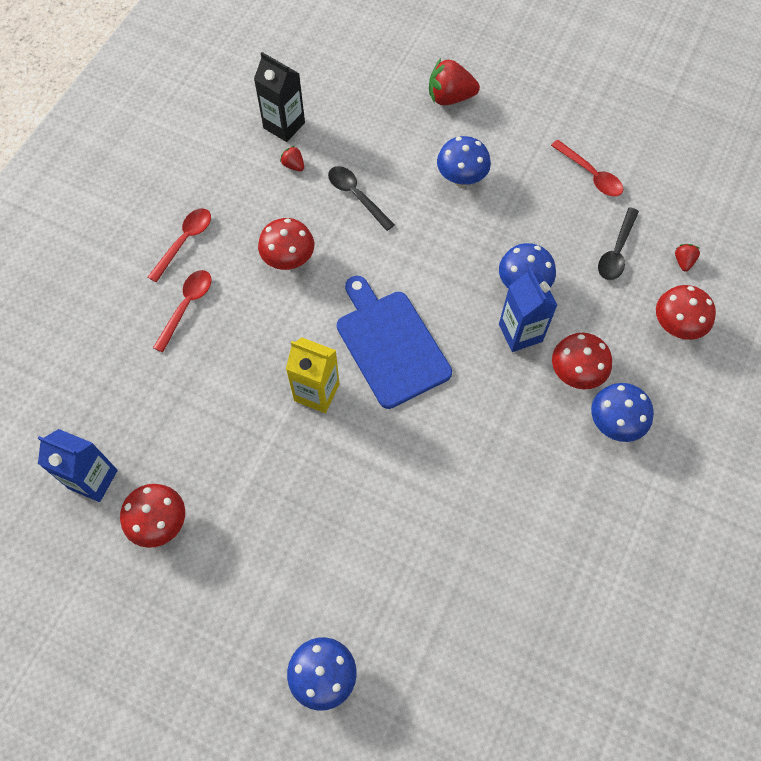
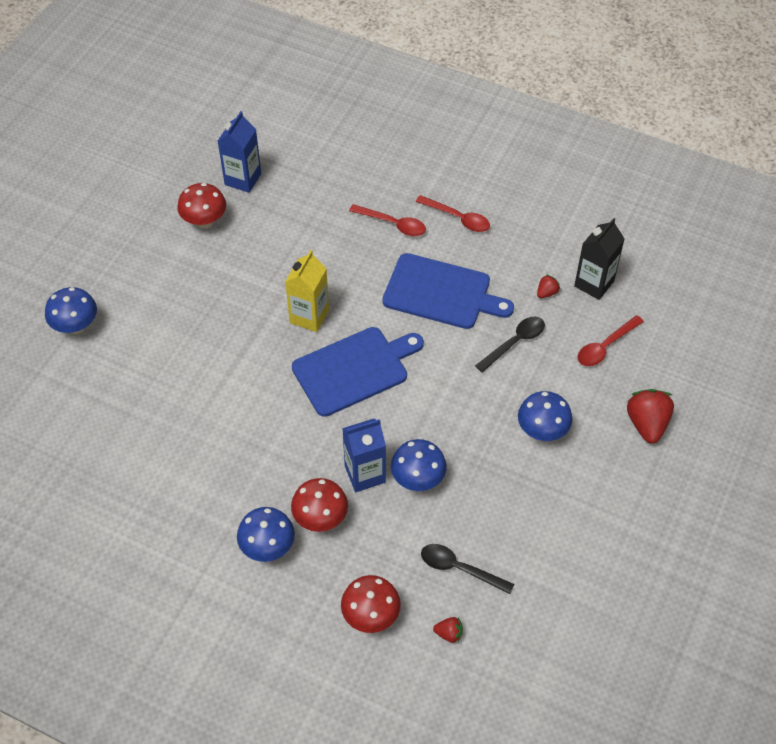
camera: 90 degrees right, 10 degrees down
(289, 260) = (441, 292): red mushroom -> blue cutting board
(591, 175) = (556, 553): red spoon -> red spoon (605, 347)

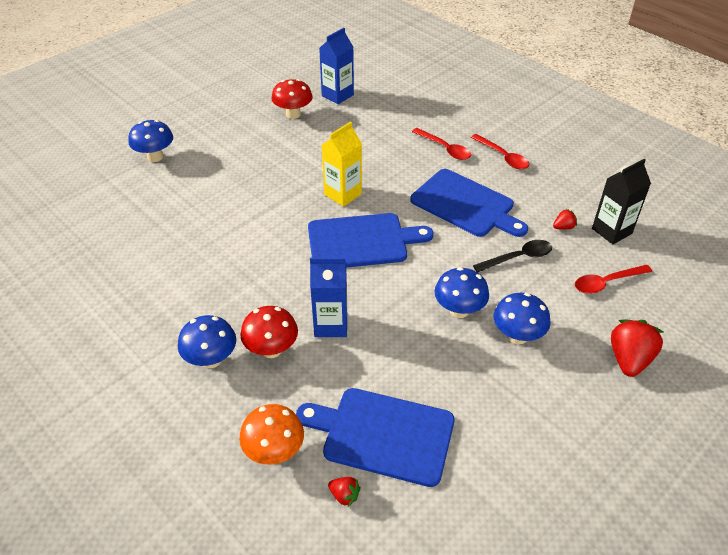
camera: 20 degrees right, 10 degrees down
(371, 616) = (274, 451): red mushroom -> orange mushroom
(418, 479) = (378, 343): blue mushroom -> blue mushroom (459, 310)
(459, 568) = (383, 435): black spoon -> blue cutting board

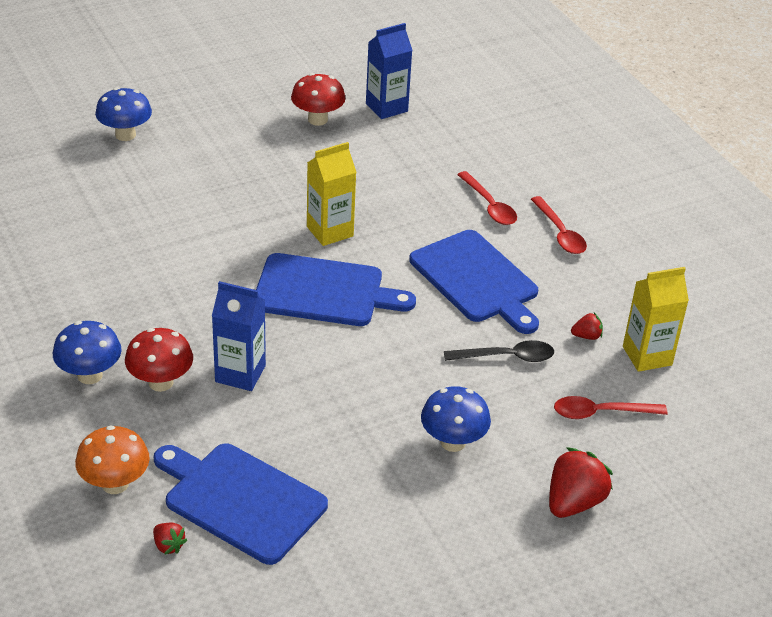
camera: 15 degrees right, 5 degrees down
(459, 310) = (399, 397): blue mushroom -> none
(611, 231) = (647, 356): black carton -> yellow carton

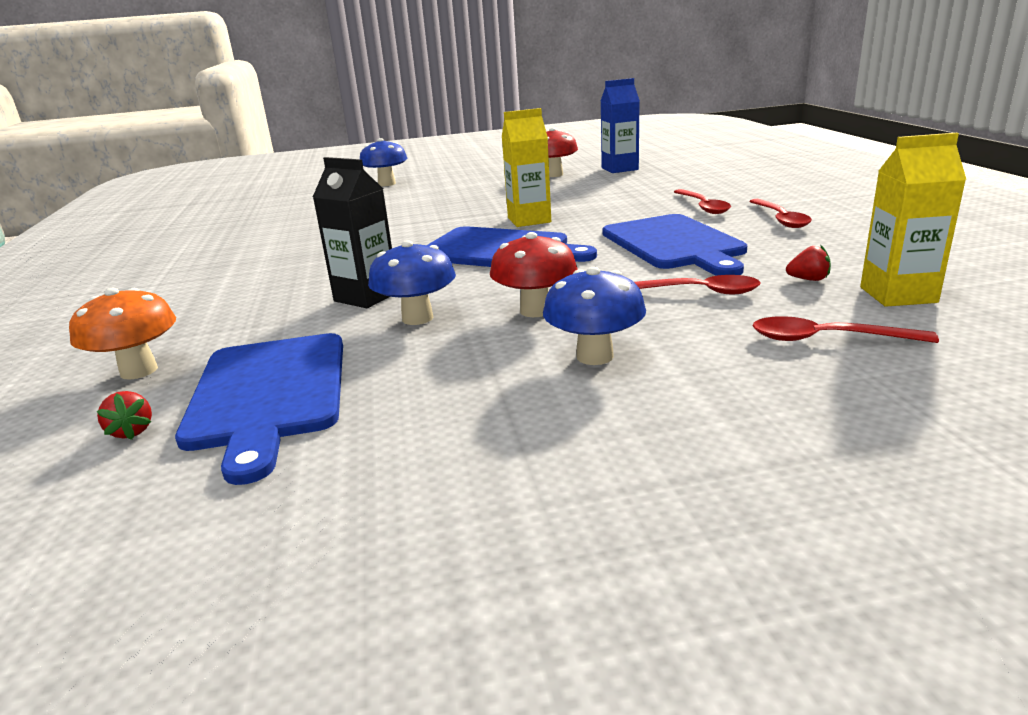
camera: 20 degrees right, 15 degrees down
(90, 375) = (212, 294): blue mushroom -> blue mushroom (417, 318)
(161, 382) = (276, 300): red mushroom -> red mushroom (535, 311)
(240, 374) = (366, 297): blue carton -> black carton
(240, 500) = (269, 394): blue cutting board -> blue cutting board turned 150 degrees counterclockwise
(507, 357) = (696, 292): black spoon -> red spoon
(574, 502) = (774, 428): red strawberry -> none

